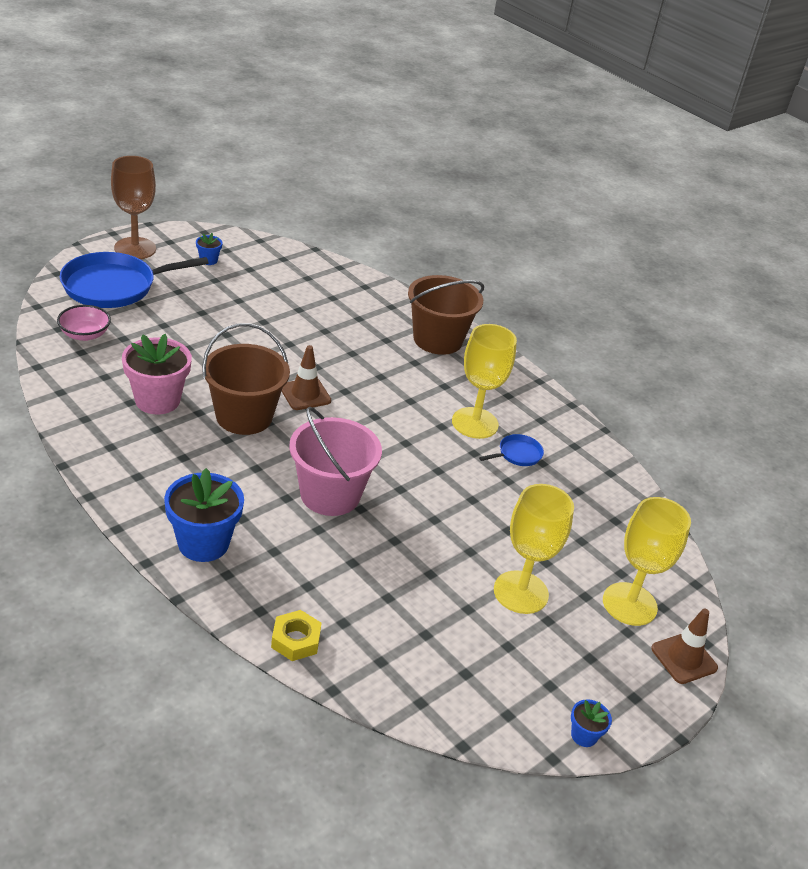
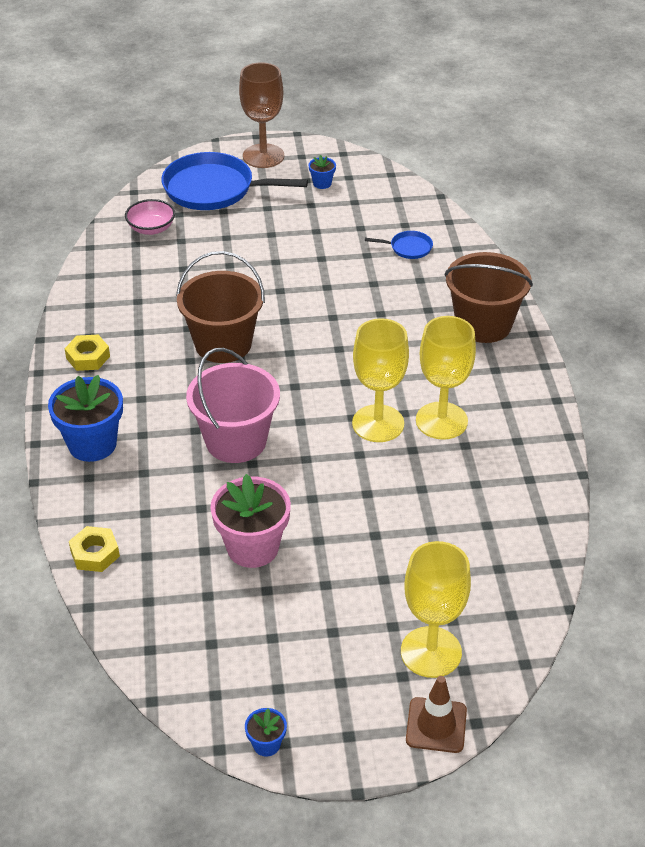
camera: 40 degrees right, 5 degrees up
(127, 466) = (88, 357): none -> yellow nut
(157, 400) = (161, 306): pink flower pot -> pink flower pot (252, 547)
(305, 394) = (297, 340): brown traffic cone -> none
(518, 454) = (457, 466): blue pan -> blue pan (408, 248)
(520, 592) = (331, 596): yellow goblet -> yellow goblet (378, 423)

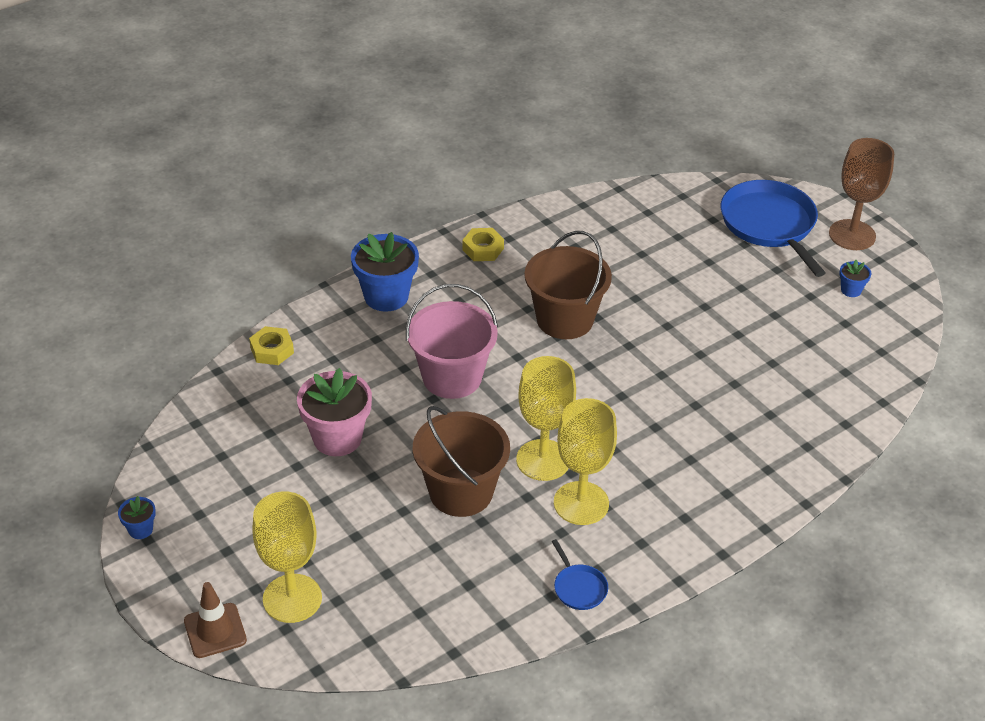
camera: 60 degrees right, 0 degrees up
(151, 228) = (677, 212): pink bowl -> none
(408, 248) = (811, 388): blue pan -> blue pan (579, 588)
(483, 324) = (745, 485): brown bucket -> brown bucket (461, 492)

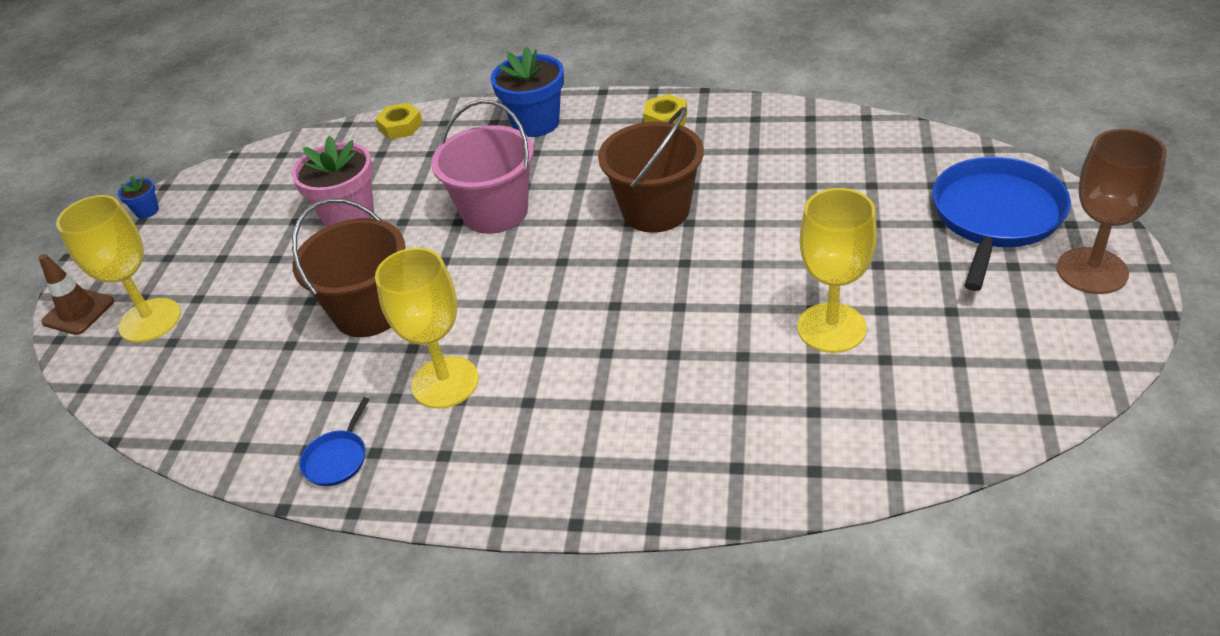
camera: 50 degrees right, 0 degrees up
(543, 460) = (468, 324): yellow goblet -> yellow goblet (831, 328)
(851, 290) = (1013, 329): blue flower pot -> none

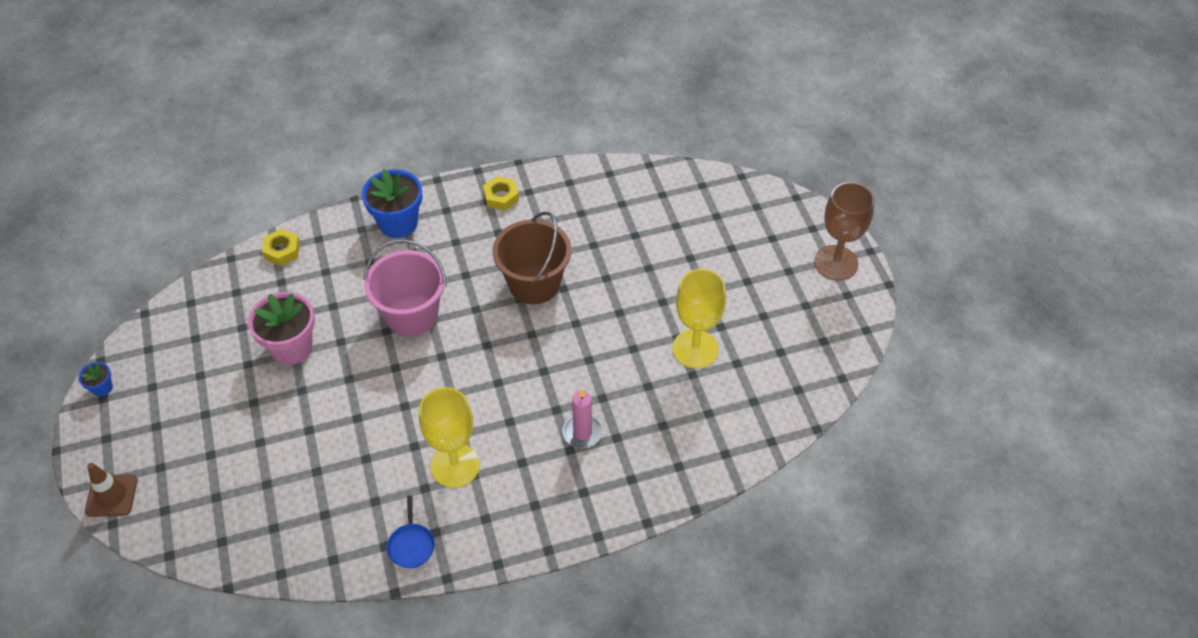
camera: 30 degrees left, 10 degrees up
(150, 320) = (183, 484): yellow goblet -> none
(370, 311) = (363, 426): brown bucket -> none
(625, 388) = (582, 432): none -> pink candle
(995, 217) = (765, 234): blue pan -> none

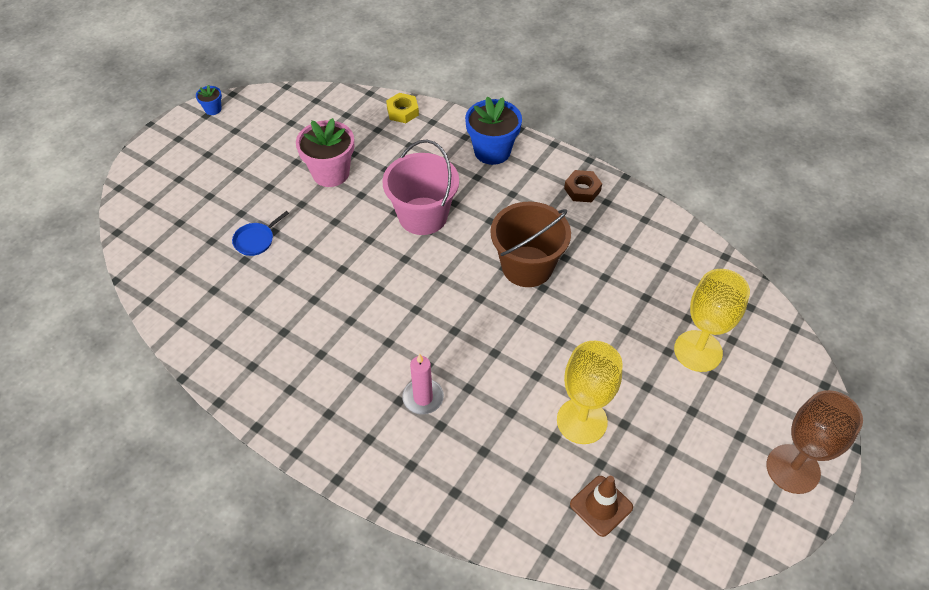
camera: 50 degrees right, 0 degrees up
(111, 495) = (138, 172): brown traffic cone -> brown traffic cone (601, 506)
(411, 545) = (229, 359): blue pan -> blue pan (255, 240)
(455, 465) = (319, 336): yellow goblet -> yellow goblet (698, 351)
(501, 197) = (582, 189): yellow nut -> brown nut

